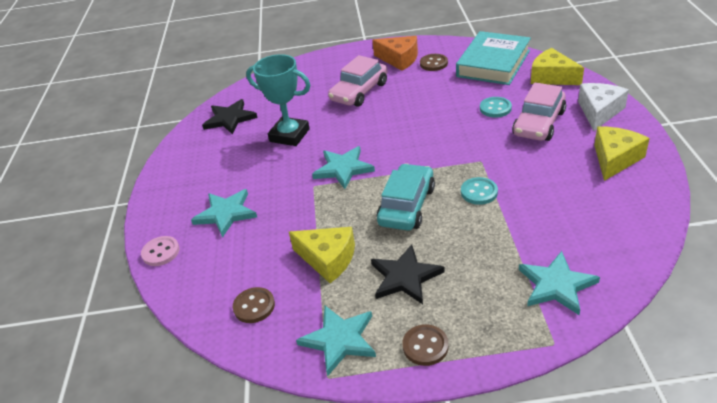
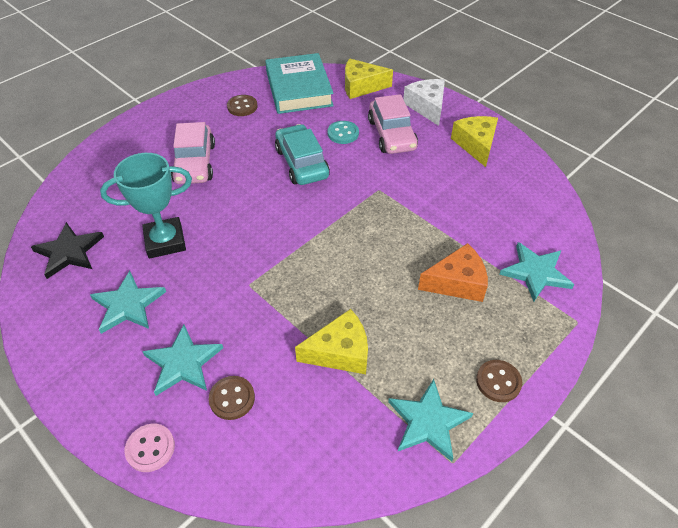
camera: 45 degrees left, 10 degrees up
(254, 306) = (318, 441): brown button -> brown button (232, 398)
(343, 169) = (261, 252): turquoise star -> turquoise star (128, 305)
(399, 59) = (202, 113): orange cheese -> orange cheese (457, 282)
(405, 277) = (423, 330): black star -> none
(407, 206) = (358, 262): turquoise car -> turquoise car (302, 163)
(479, 192) = (405, 220): turquoise button -> none

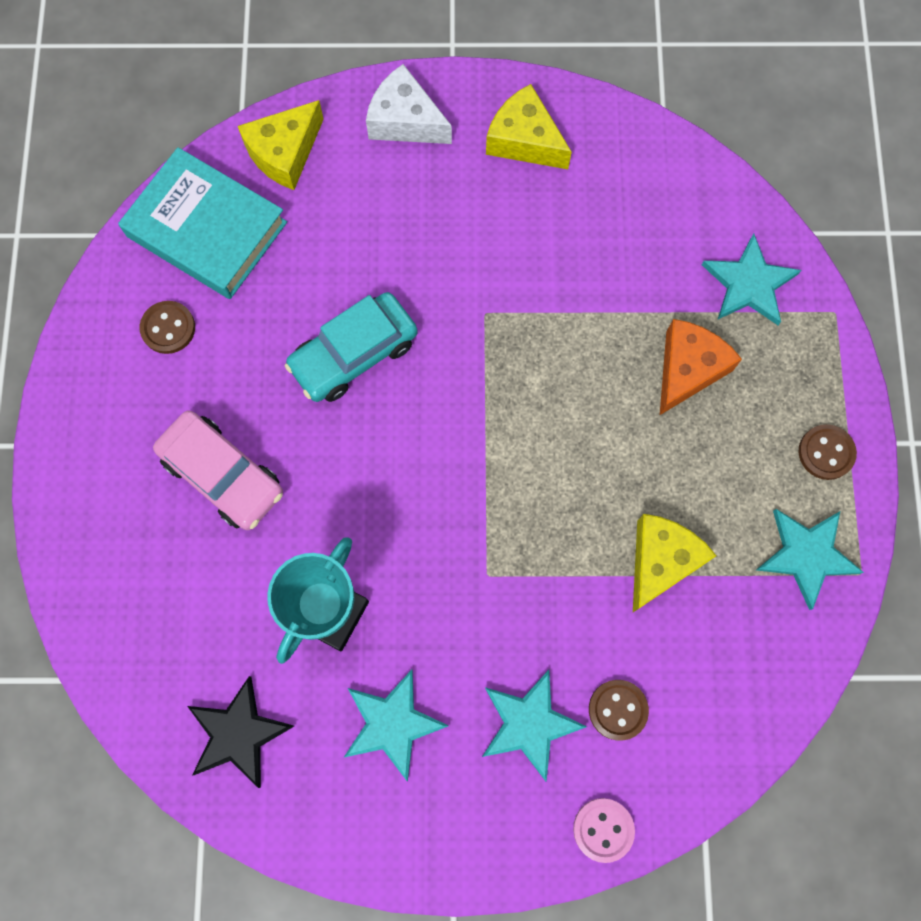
camera: 45 degrees left, 25 degrees up
(302, 163) = (354, 354): turquoise car -> turquoise car turned 60 degrees counterclockwise
(343, 133) = (350, 260): turquoise button -> none
(392, 135) = (411, 209): pink car -> none

